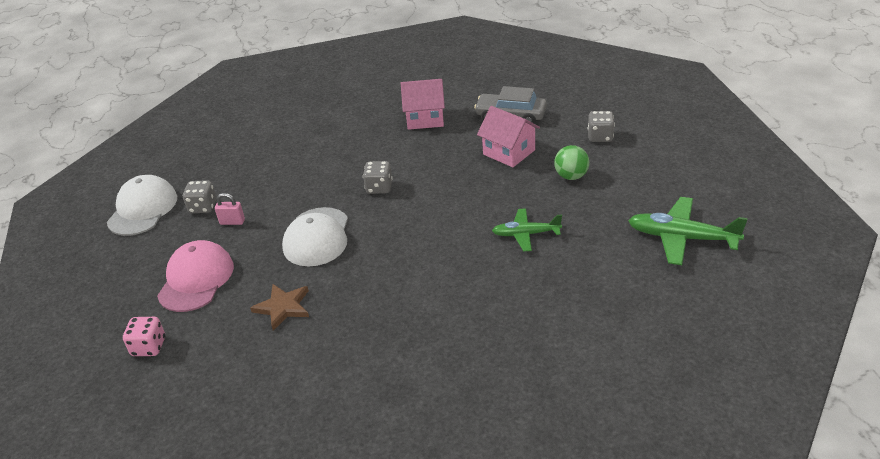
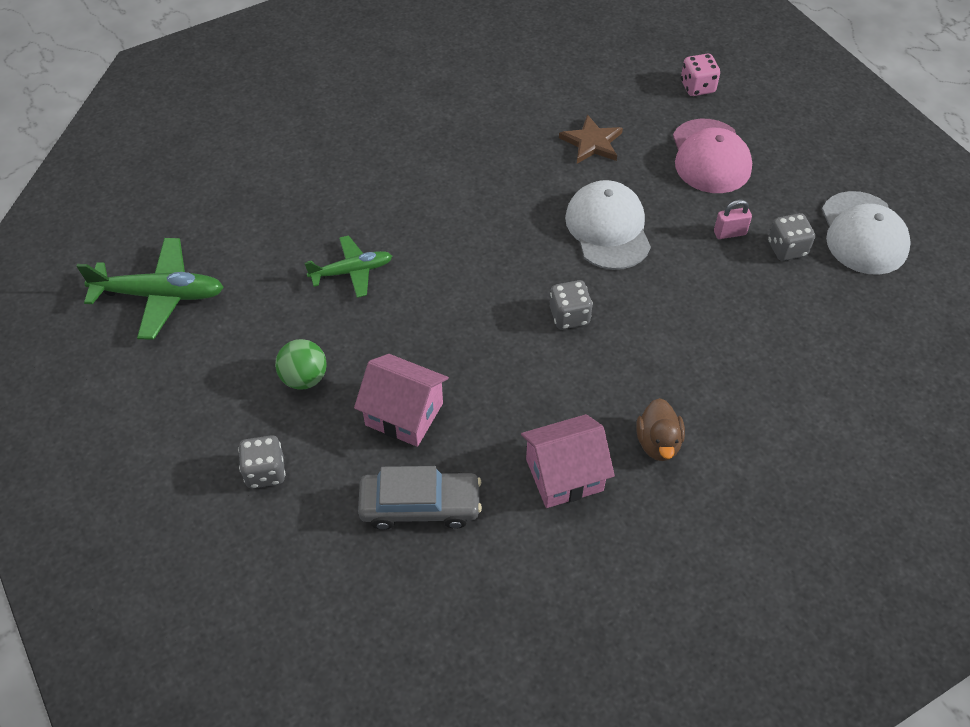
camera: 160 degrees right, 15 degrees up
(365, 125) = (658, 443): none -> brown duck

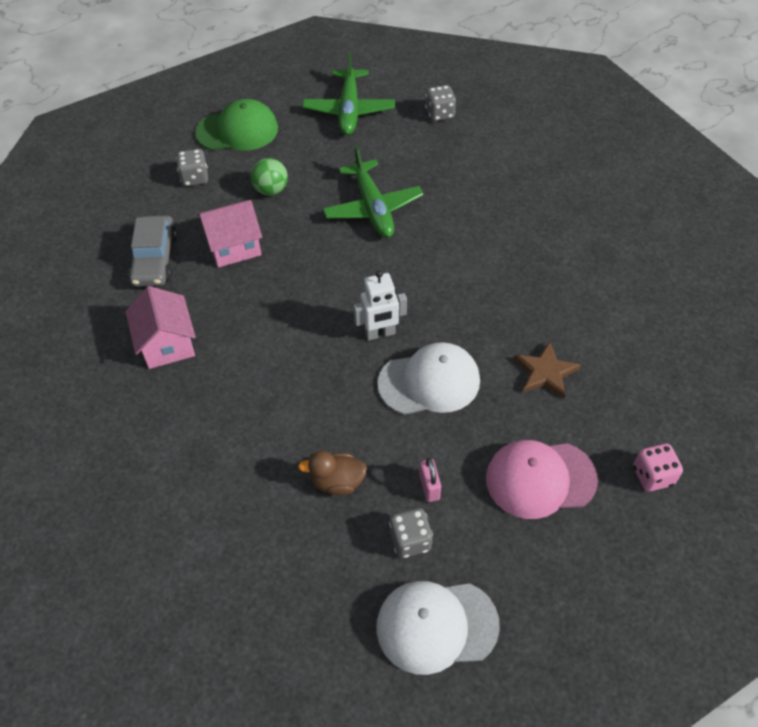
camera: 90 degrees right, 0 degrees up
(172, 425) = (237, 130): none -> green cap
(352, 271) = (373, 208): green plane -> green plane, size x1.56
(404, 414) = (234, 246): pink house -> pink house turned 45 degrees clockwise
(546, 267) = (380, 333): none -> white robot
(569, 316) = (324, 350): grey dice -> grey dice (440, 114)
(658, 443) = (188, 409): brown duck -> brown duck (337, 482)

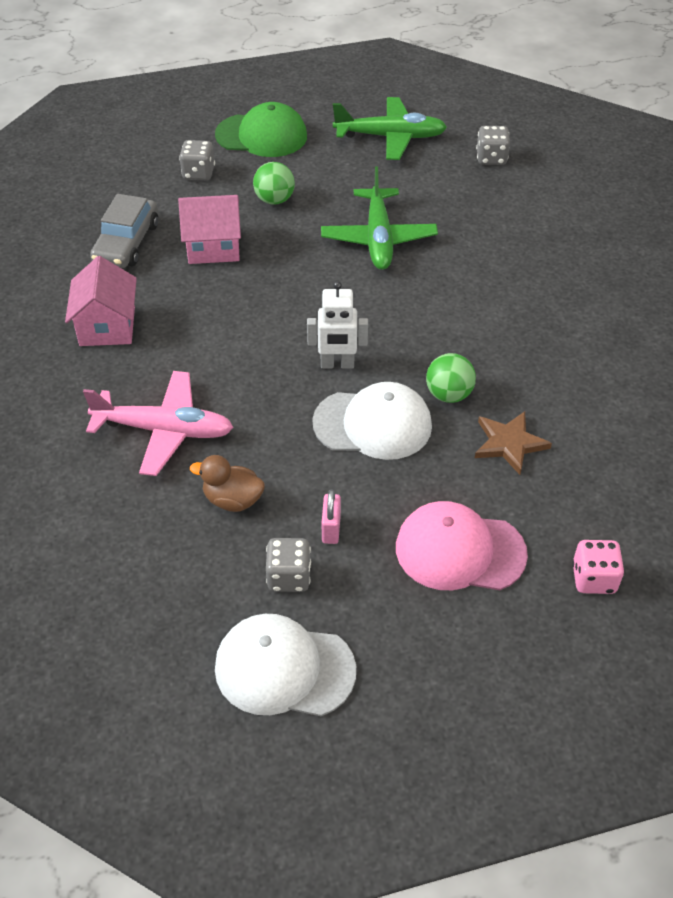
camera: 15 degrees right, 5 degrees down
(254, 431) = (164, 430): none -> pink plane
(349, 110) = (390, 137): green plane -> green plane turned 105 degrees counterclockwise
(481, 339) = (449, 394): none -> green ball

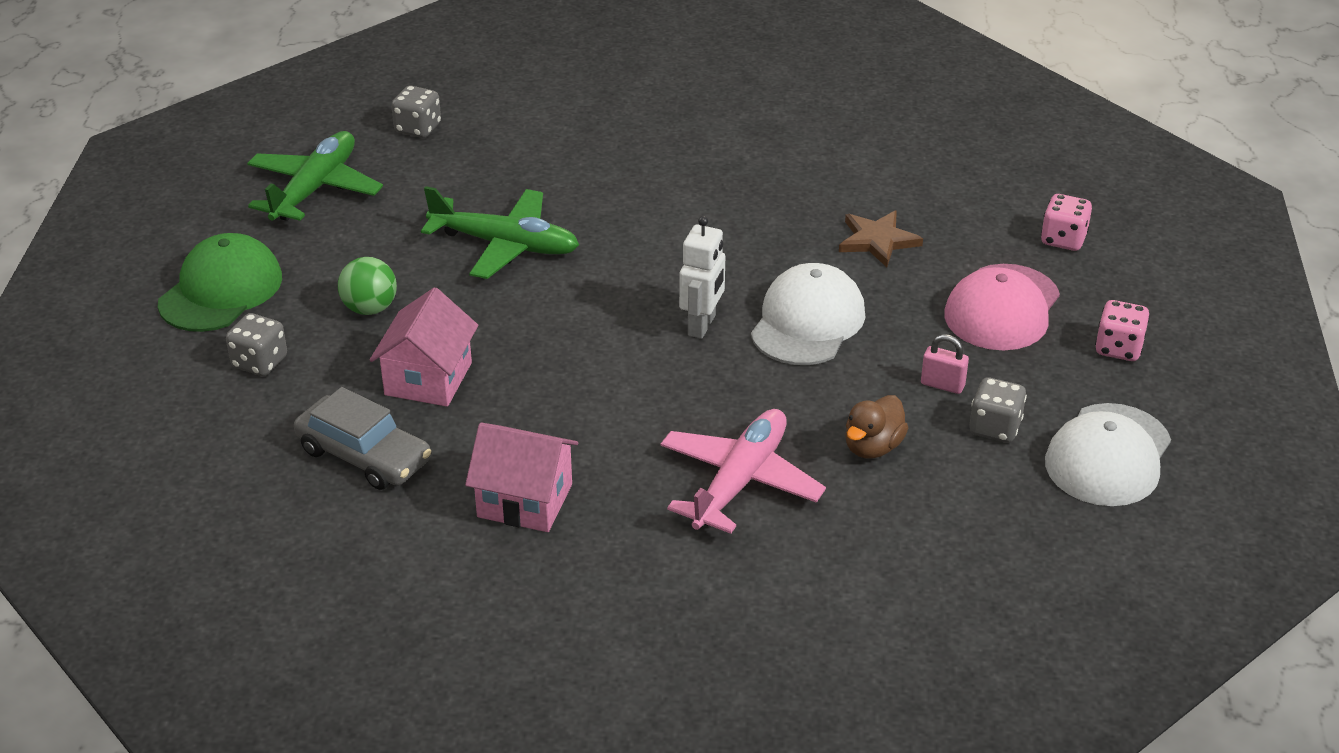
camera: 70 degrees left, 10 degrees down
(444, 652) = (1118, 348): none -> pink dice
(449, 394) = (790, 260): green ball -> none

